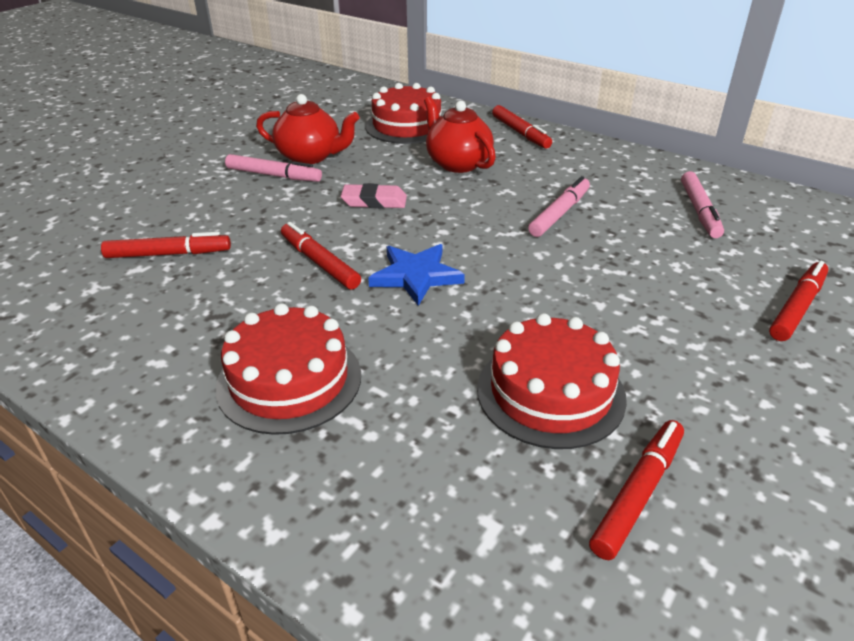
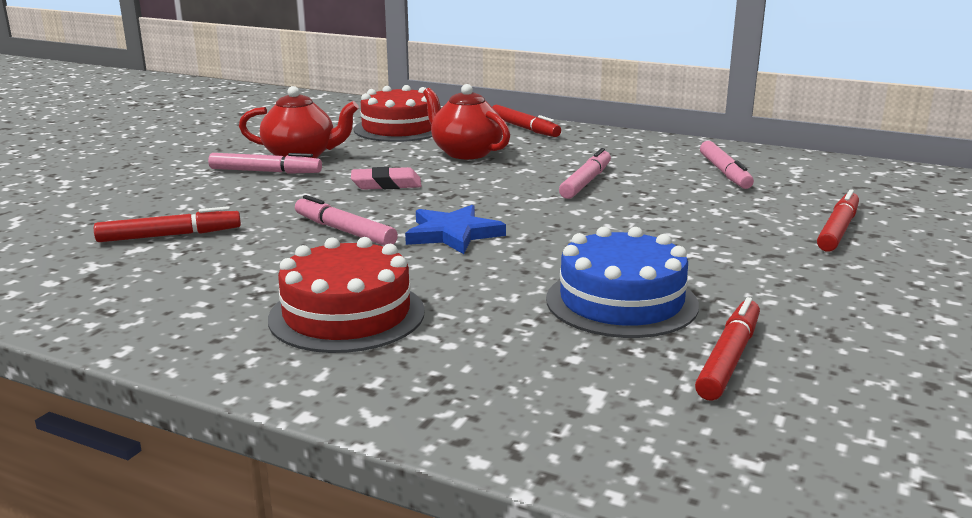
camera: 10 degrees left, 15 degrees down
(319, 262) = (344, 231): red marker -> pink marker
(550, 392) = (621, 302): red cake -> blue cake

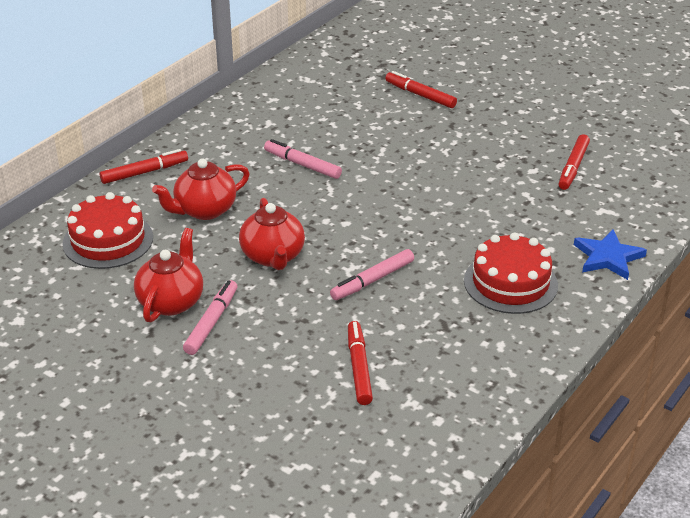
camera: 80 degrees left, 15 degrees up
(386, 184) = (273, 256): pink eraser -> red teapot
(453, 234) = (390, 233): blue star -> blue star (608, 257)
(621, 302) = (506, 186): blue cake -> none
(724, 172) = (303, 106): pink marker -> none
(729, 358) = (573, 167): red marker -> red marker turned 105 degrees counterclockwise

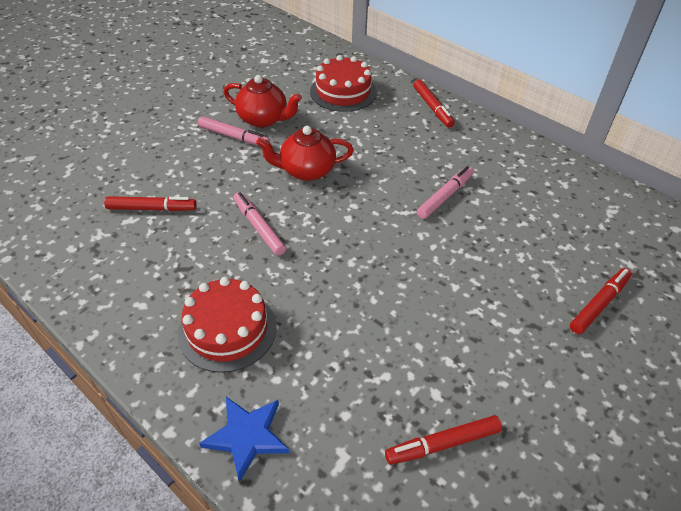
camera: 95 degrees right, 10 degrees up
(204, 210) = (376, 137): red teapot -> none
(573, 167) = (442, 443): red marker -> red marker turned 45 degrees counterclockwise

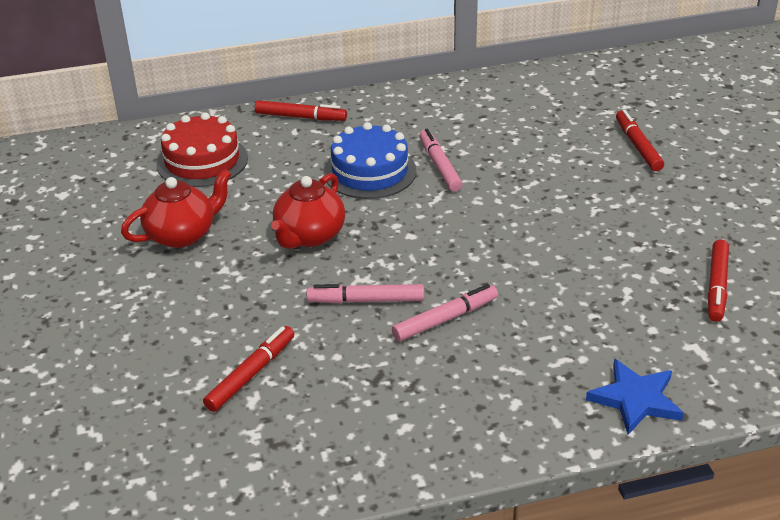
camera: 55 degrees left, 10 degrees down
(227, 329) = (495, 371): red cake -> none
(234, 137) = (189, 268): pink marker -> pink marker (445, 319)
(403, 166) = (370, 172): none -> blue cake

